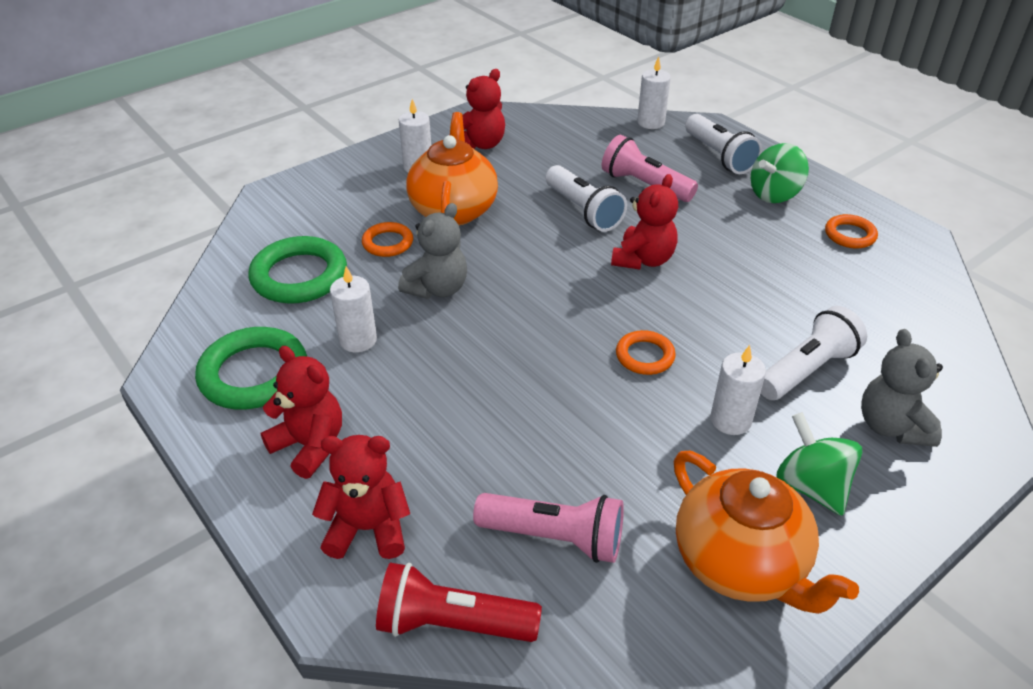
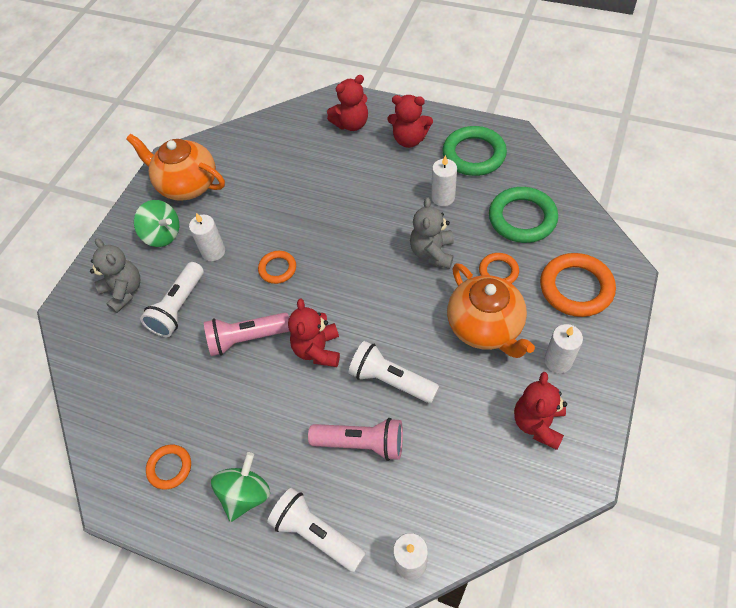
camera: 155 degrees right, 15 degrees up
(333, 201) = (576, 288): none -> orange ring
(452, 623) = (292, 113): red flashlight -> none
(554, 537) = (271, 157): pink flashlight -> pink flashlight (247, 338)

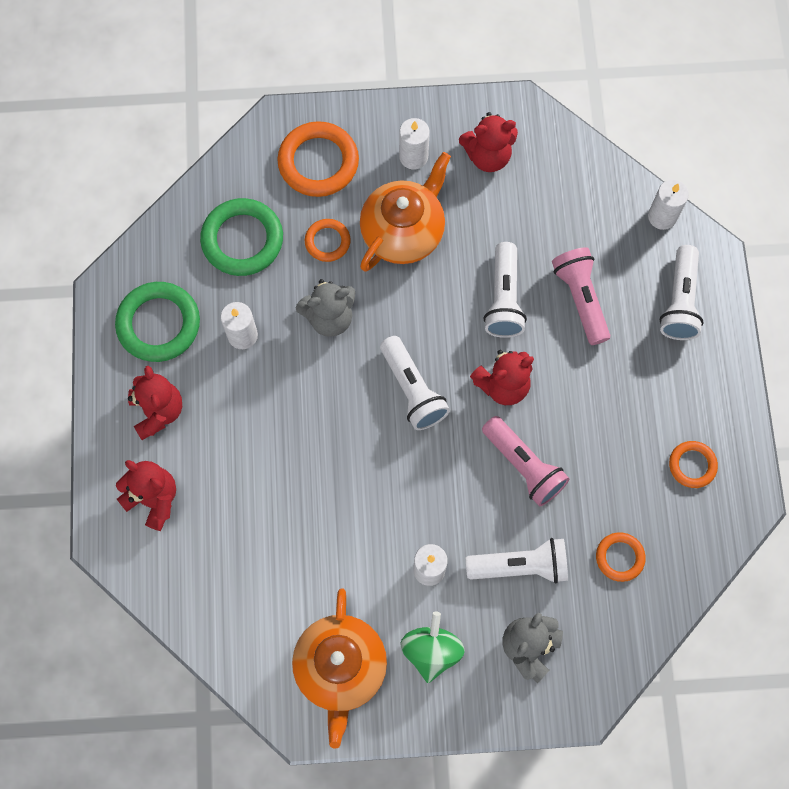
camera: 120 degrees left, 15 degrees up
(245, 494) = (679, 380): green spinning top -> none
(277, 269) = (421, 479): orange ring -> orange ring (619, 557)
(347, 286) = (412, 390): none -> white flashlight

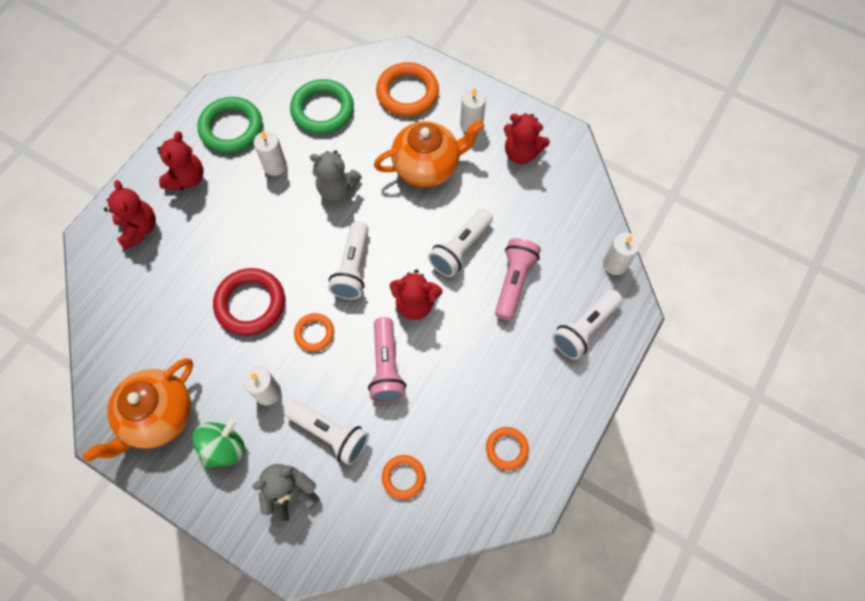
camera: 35 degrees right, 5 degrees down
(327, 242) = (374, 143): orange ring -> orange ring (314, 333)
(339, 496) = (250, 304): none -> red ring

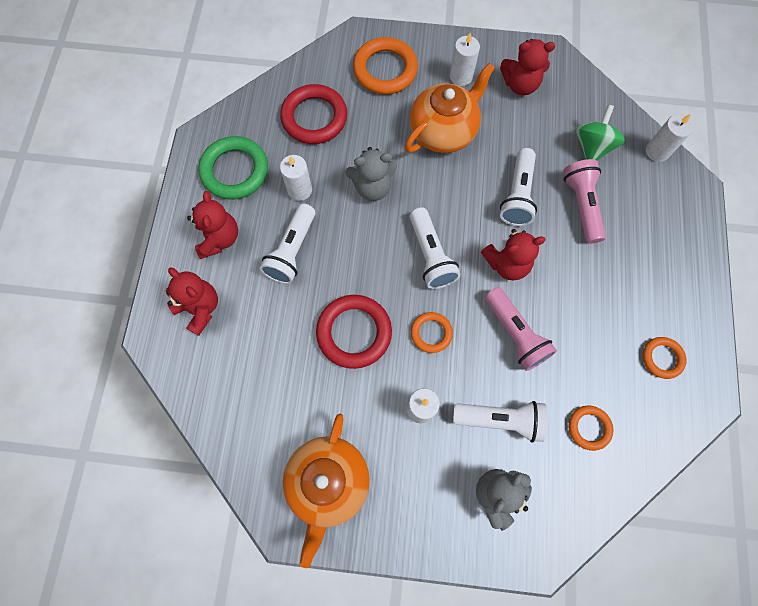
camera: 25 degrees left, 5 degrees up
(224, 448) = (410, 481): green spinning top -> green spinning top (592, 147)
(322, 110) = (314, 117): green ring -> red ring
(584, 329) = (665, 220): white flashlight -> white flashlight (292, 251)

